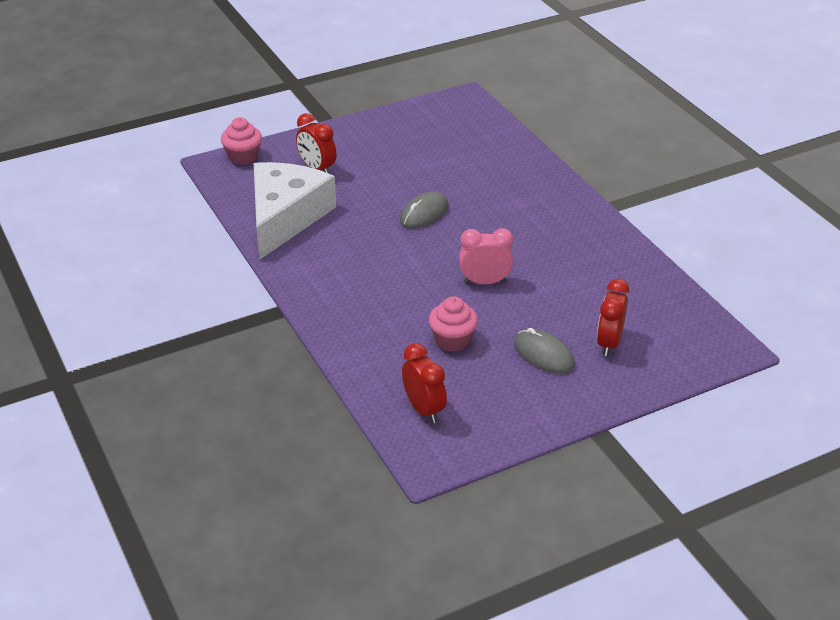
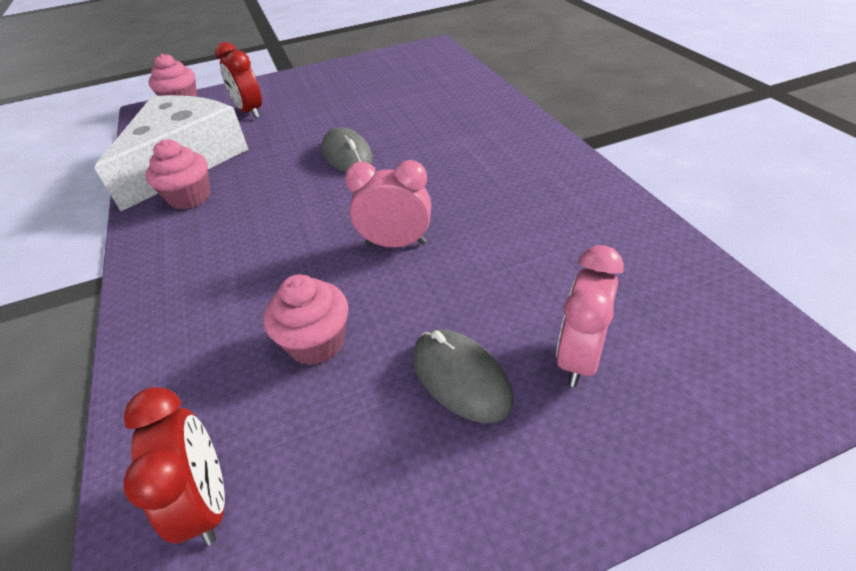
camera: 10 degrees right, 5 degrees up
(310, 248) = (190, 197): none -> pink cupcake
(424, 213) = (347, 155): grey mouse -> grey mouse turned 75 degrees counterclockwise
(609, 343) = (579, 357): red clock -> pink clock

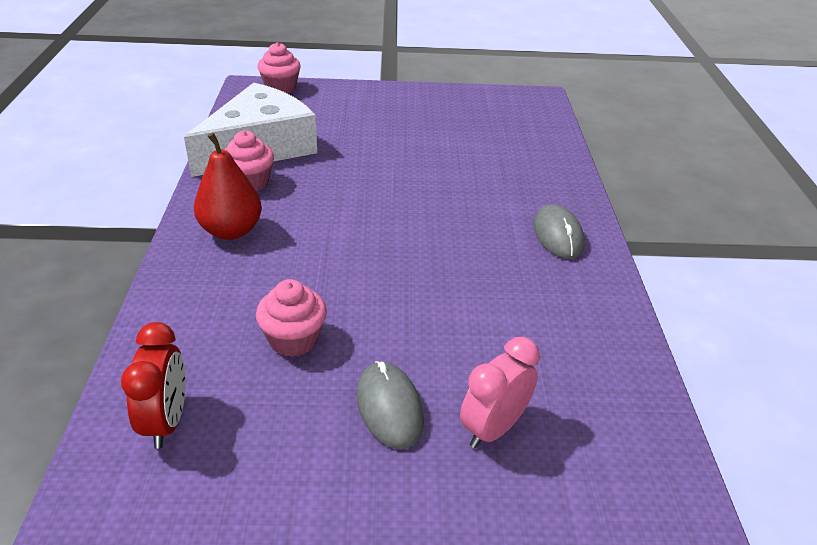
camera: 15 degrees right, 5 degrees down
(191, 251) = (231, 231): none -> red pear
(250, 111) = (335, 116): red clock -> none
(347, 155) = (399, 186): grey mouse -> grey mouse (558, 235)
(396, 243) = (398, 282): pink clock -> none

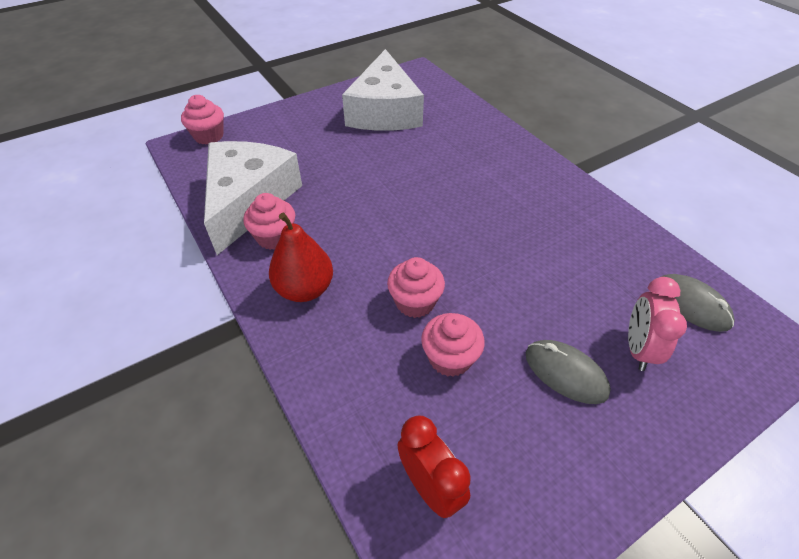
camera: 30 degrees left, 10 degrees up
(313, 283) = (415, 302): none -> pink cupcake
(464, 120) = (384, 111): none -> white cheese
(558, 235) = (534, 179): grey mouse -> grey mouse (691, 304)

